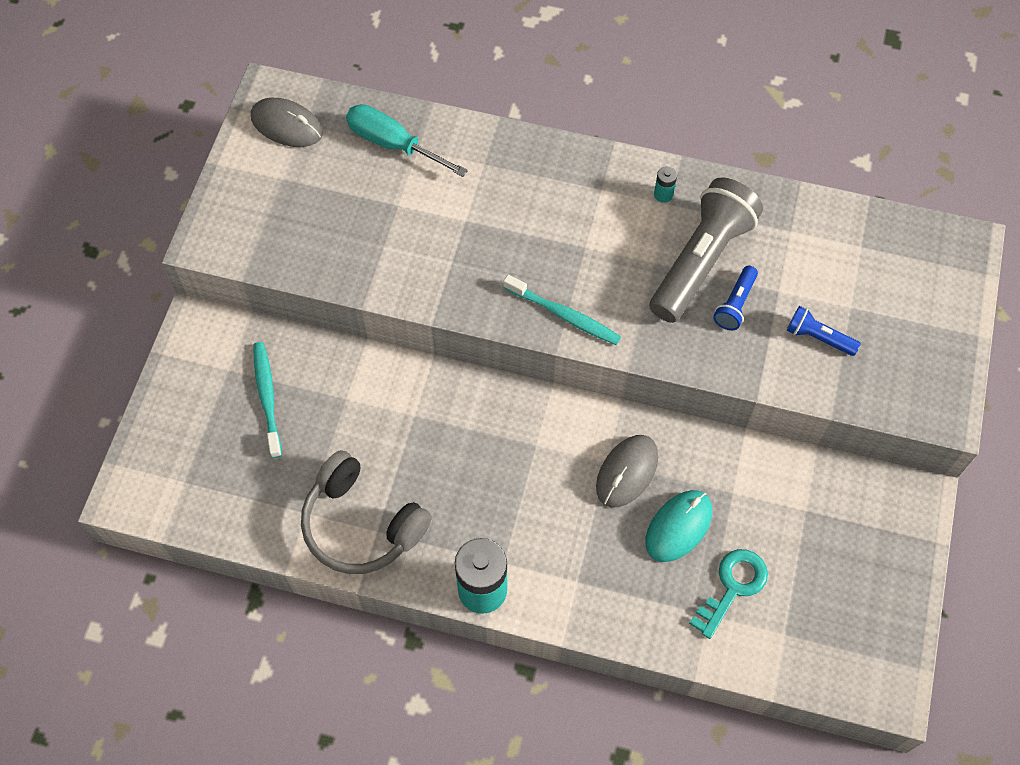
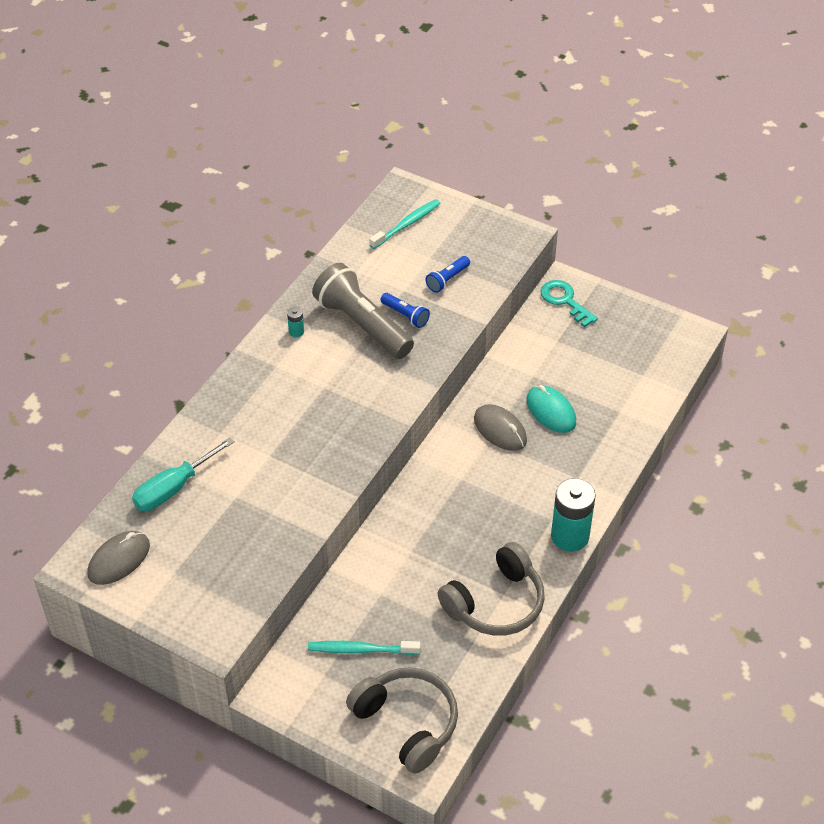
camera: 75 degrees left, 15 degrees down
(182, 467) = (406, 723): none -> grey headphones
(564, 315) = (379, 413): turquoise toothbrush -> turquoise toothbrush (407, 224)
(733, 587) = (603, 393): turquoise key -> turquoise key (564, 301)

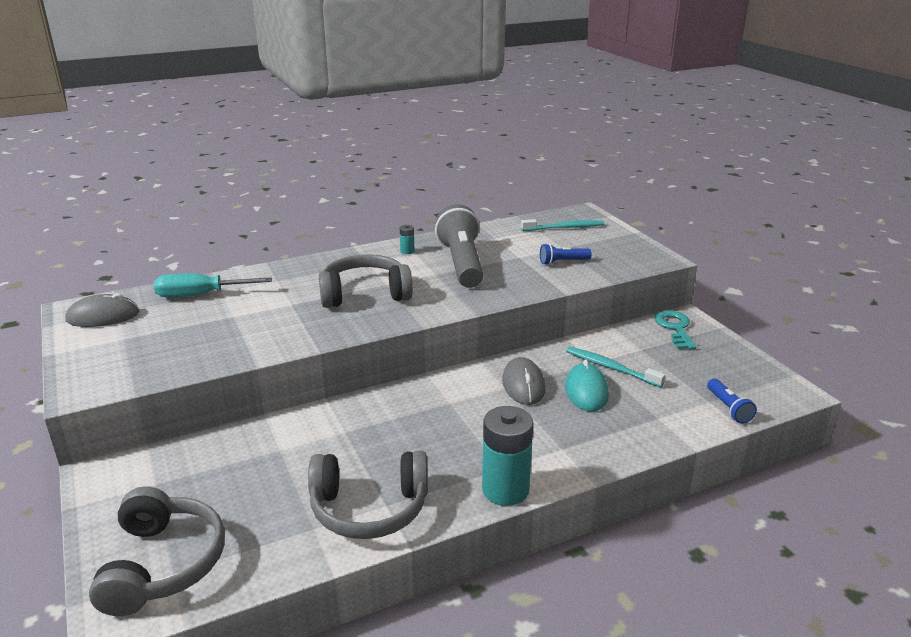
camera: 35 degrees right, 20 degrees down
(320, 410) = (365, 294): none -> grey headphones
(361, 650) = (208, 481): turquoise toothbrush -> turquoise toothbrush (611, 368)
(405, 315) = (503, 269): blue flashlight -> blue flashlight (728, 408)

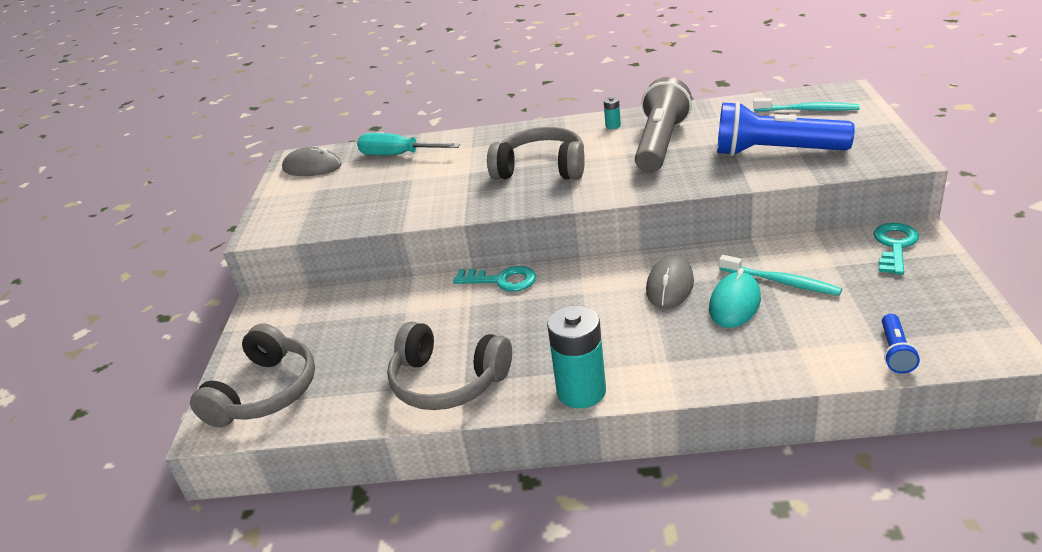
camera: 30 degrees right, 5 degrees up
(364, 403) = (502, 280): none -> turquoise key
(563, 262) = (775, 152): blue flashlight -> blue flashlight, size x2.17
(611, 368) = (781, 282): turquoise toothbrush -> turquoise toothbrush turned 150 degrees clockwise

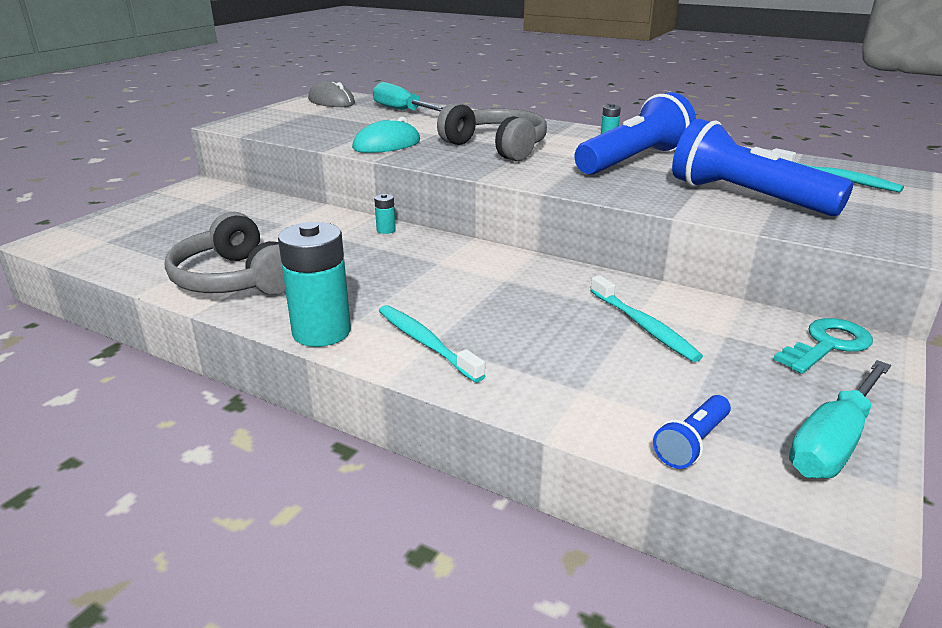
camera: 25 degrees right, 5 degrees down
(265, 392) = (113, 234): grey headphones -> none
(502, 280) = (386, 230): turquoise key -> turquoise battery
(660, 144) = (633, 160): grey flashlight -> blue flashlight
(664, 363) = (426, 343): none -> turquoise toothbrush
(670, 286) = (523, 287): grey mouse -> none
(734, 304) = (567, 324): turquoise mouse -> turquoise mouse (387, 145)
(960, 314) = (833, 442): none -> turquoise screwdriver

